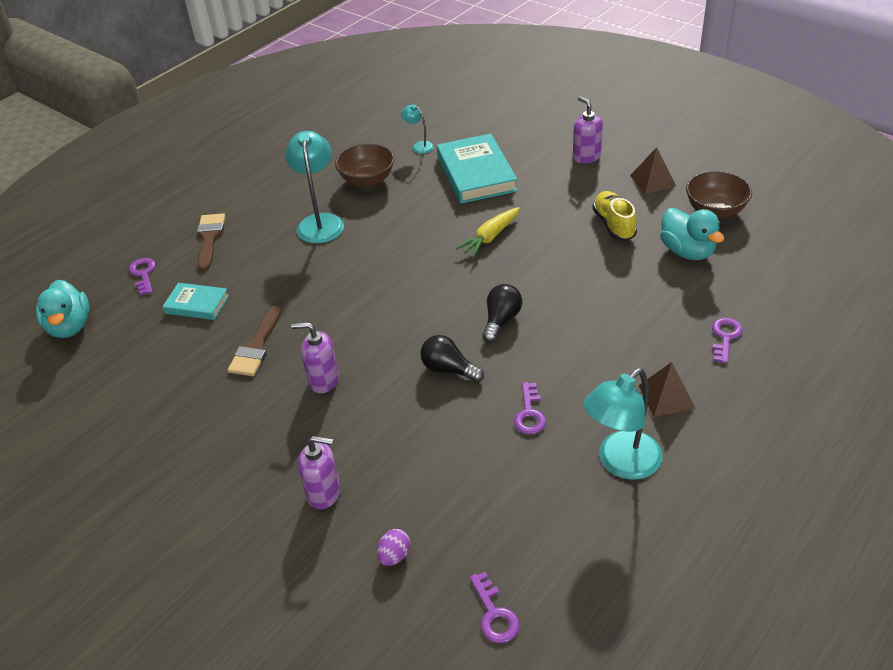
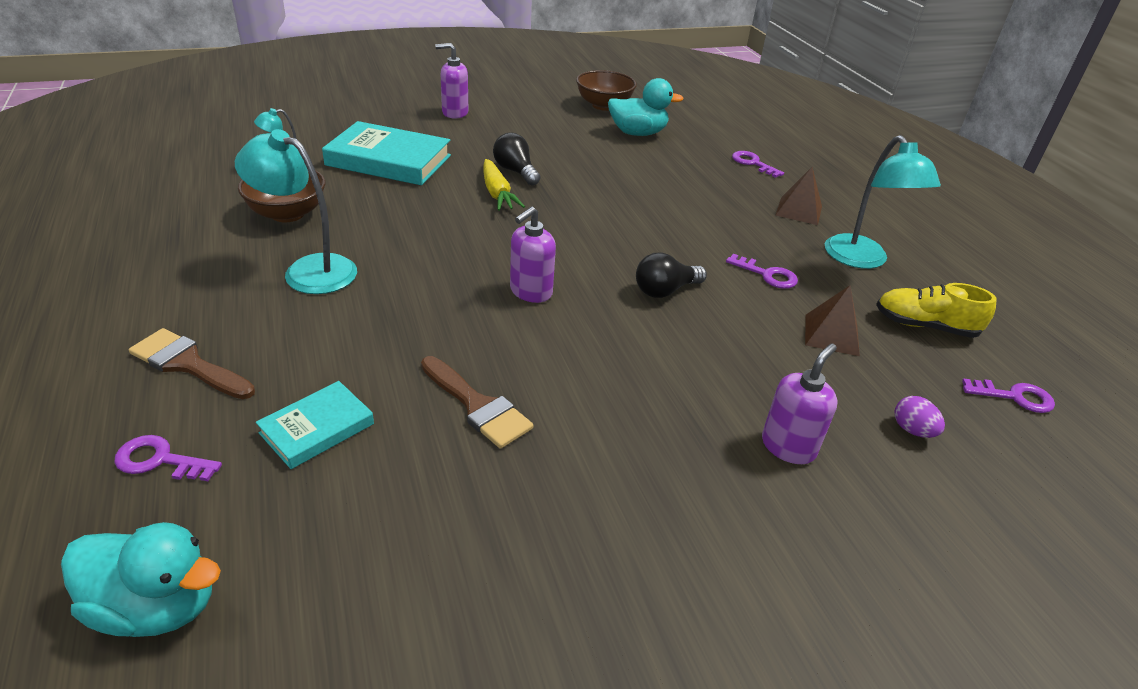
camera: 65 degrees left, 5 degrees down
(323, 380) = (598, 376): purple soap dispenser -> purple soap dispenser (530, 292)
(501, 320) = (625, 237): black light bulb -> black light bulb (515, 171)
(614, 225) = (564, 141): yellow shoe -> yellow shoe (925, 326)
(653, 180) = (531, 107): brown pyramid -> brown pyramid (831, 334)

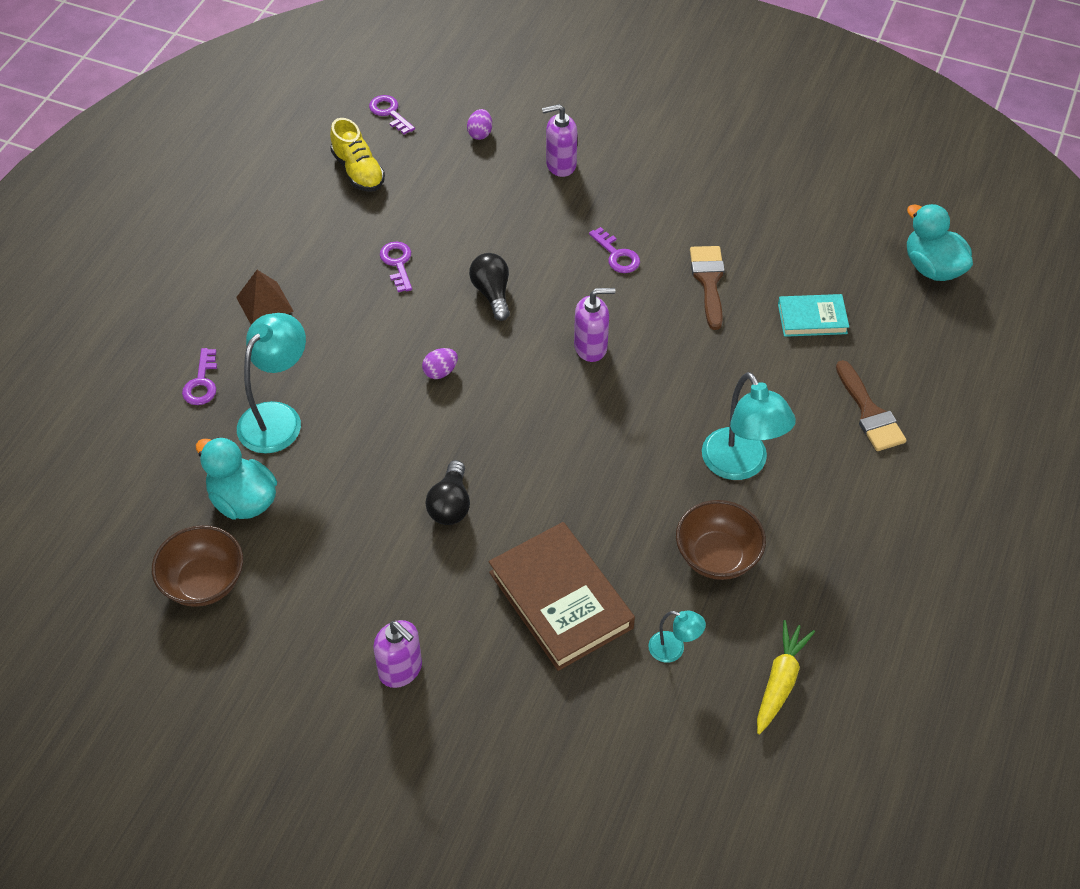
camera: 135 degrees left, 15 degrees up
(160, 460) = (909, 346): purple key -> purple key (617, 255)
(388, 160) = (561, 600): turquoise book -> brown book
(497, 193) = (502, 479): yellow carrot -> yellow carrot (780, 681)
(623, 226) = (440, 372): none -> purple egg
(665, 290) = (492, 293): black light bulb -> black light bulb turned 120 degrees counterclockwise
(831, 334) = (430, 201): brown pyramid -> none
(861, 260) = (304, 234): turquoise lamp -> turquoise lamp (277, 417)

